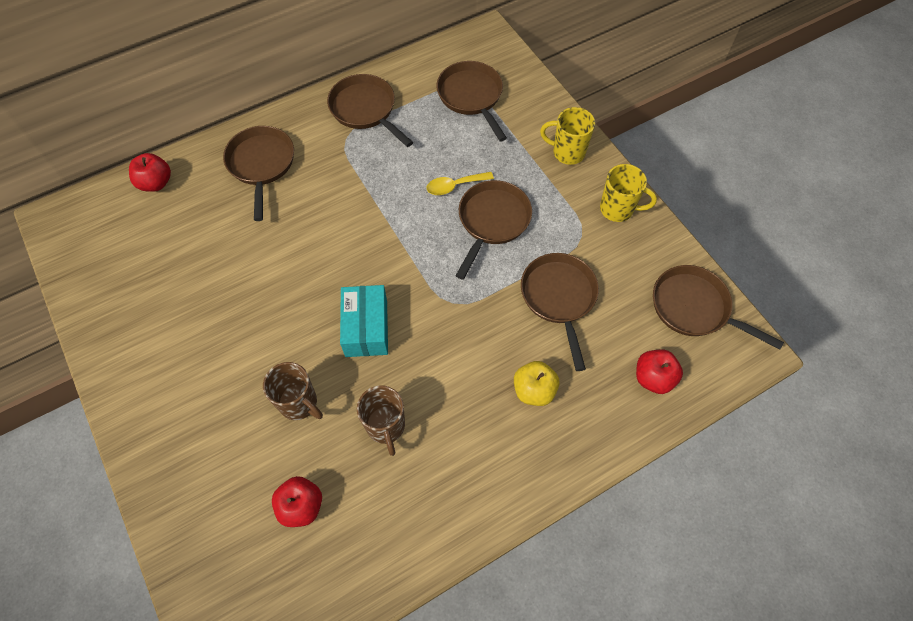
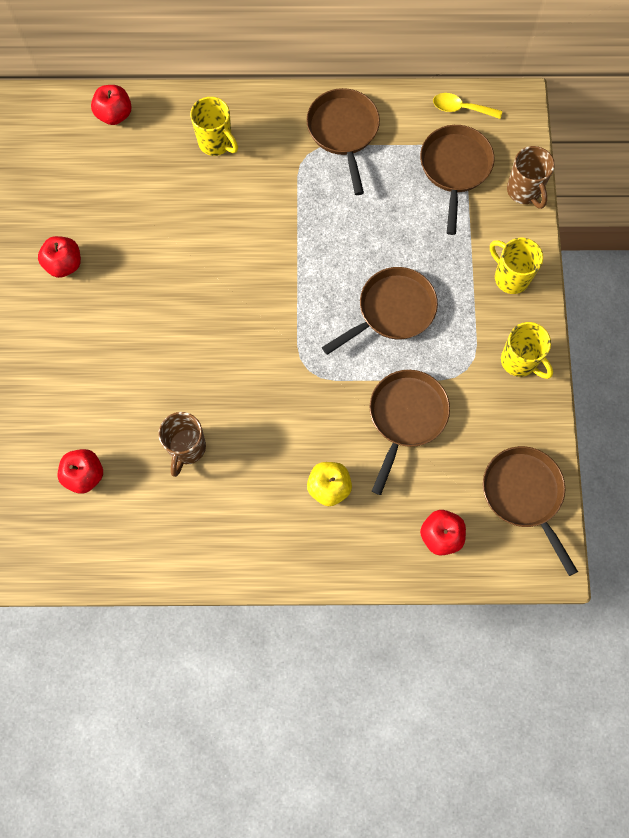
camera: 30 degrees right, 10 degrees up
(175, 326) = (64, 264): none -> red apple
(261, 165) = (216, 143): brown pan -> yellow mug
(299, 403) = (128, 389): brown mug -> brown mug (524, 191)
(366, 328) = (220, 352): turquoise box -> none
(454, 186) = (379, 256): yellow spoon -> yellow spoon (461, 108)

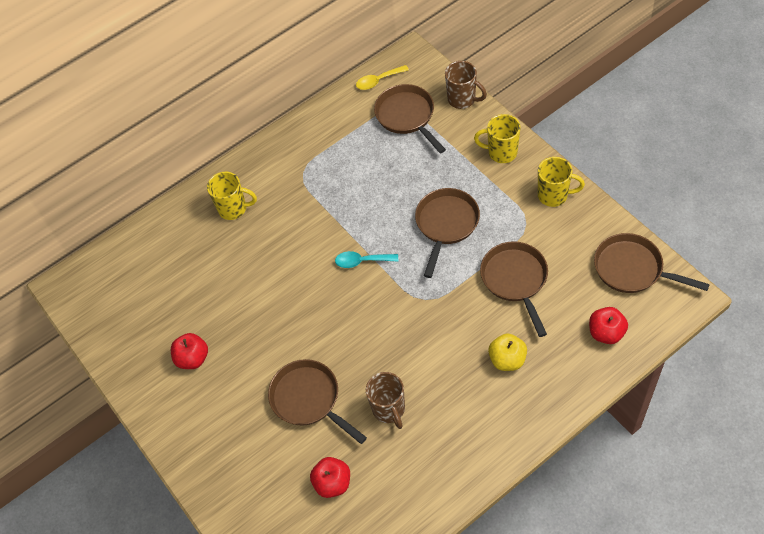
camera: 30 degrees left, 15 degrees down
(114, 115) = (145, 240): red apple -> none
(284, 287) = (362, 261): none -> turquoise spoon
(343, 132) = (314, 144): brown pan -> brown pan (309, 399)

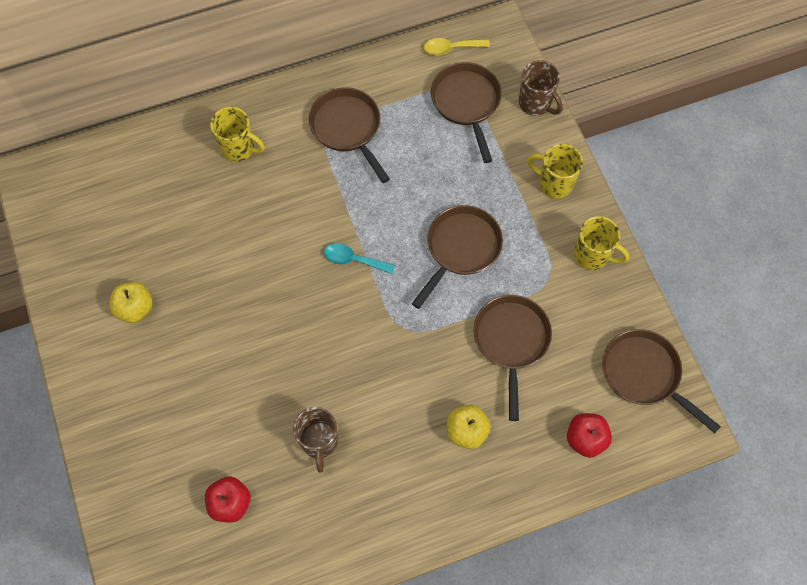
camera: 10 degrees right, 10 degrees up
(193, 358) = (135, 308): red apple -> yellow apple
(309, 399) = (239, 399): brown pan -> brown pan (348, 128)

